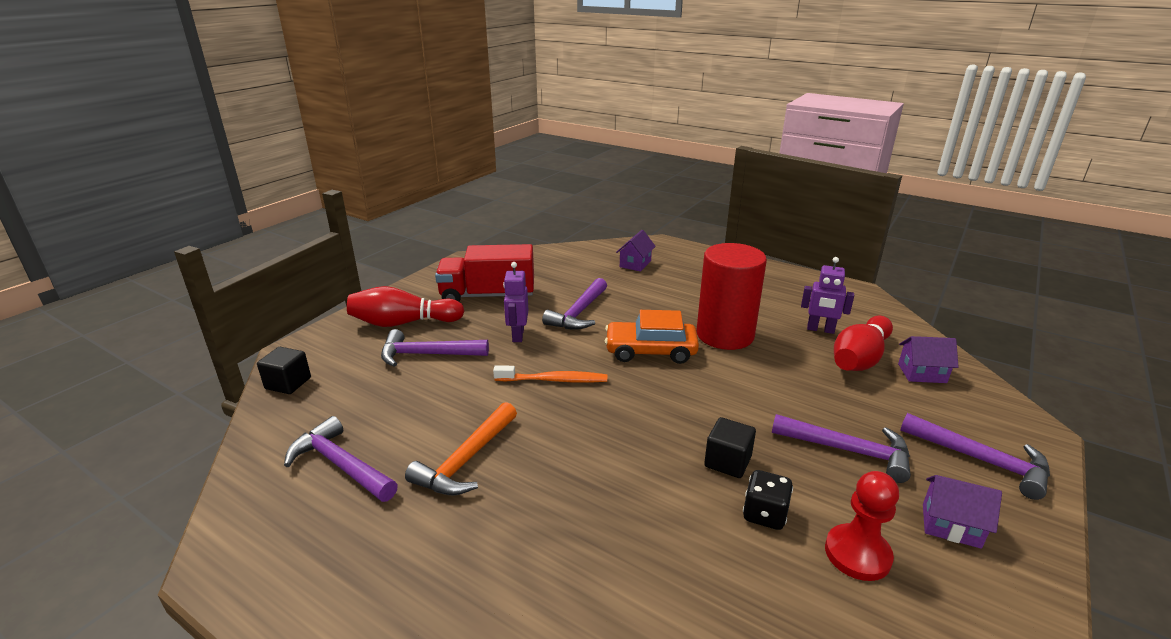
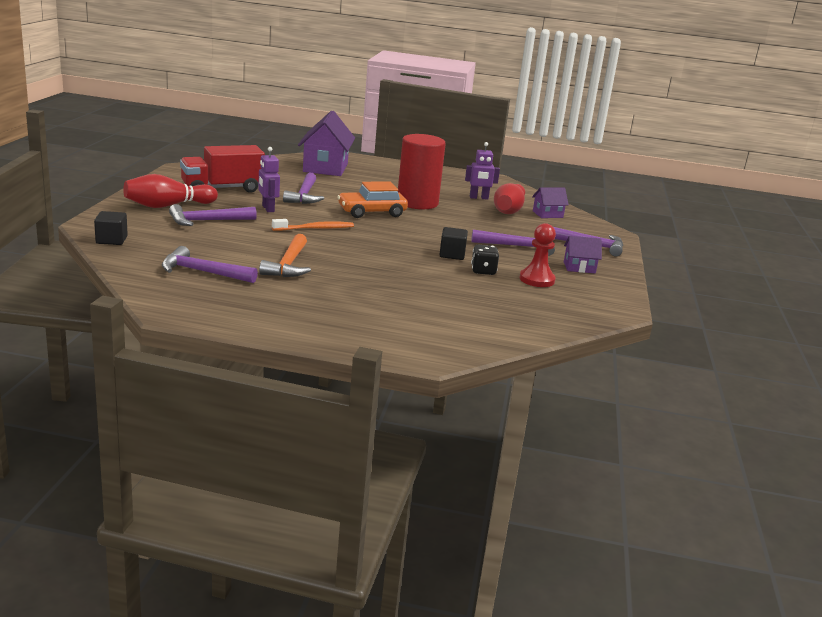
camera: 25 degrees left, 5 degrees down
(635, 264) = (325, 168): purple house -> purple house, size x2.01

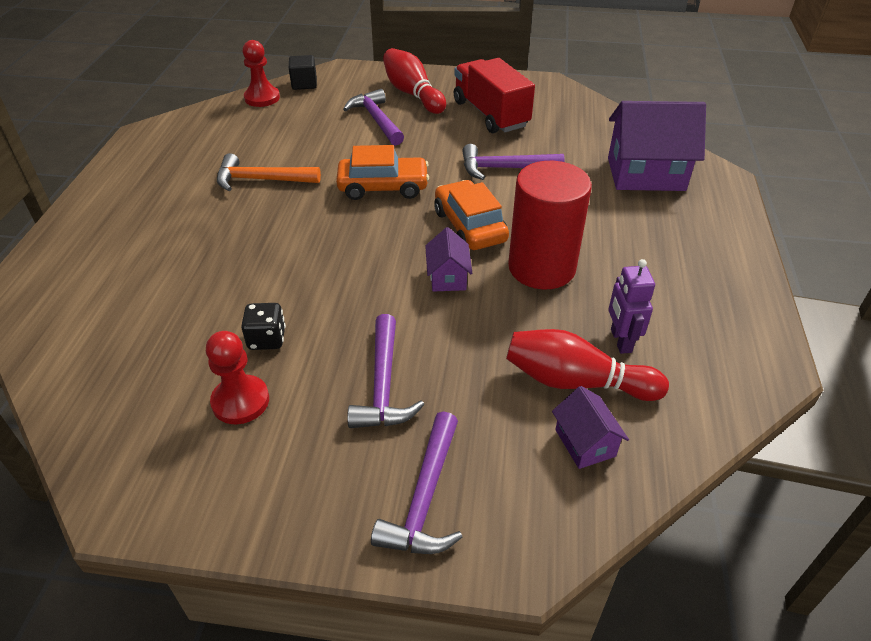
camera: 90 degrees right, 20 degrees up
(129, 258) = (262, 98): none -> red pawn
(203, 272) = (233, 136): purple hammer -> none
(268, 209) = (437, 149): purple robot -> none
(315, 228) = (383, 187): orange toothbrush -> orange car
(452, 255) = (324, 307): black cube -> none
(579, 267) = (303, 467): purple house -> purple house (448, 277)

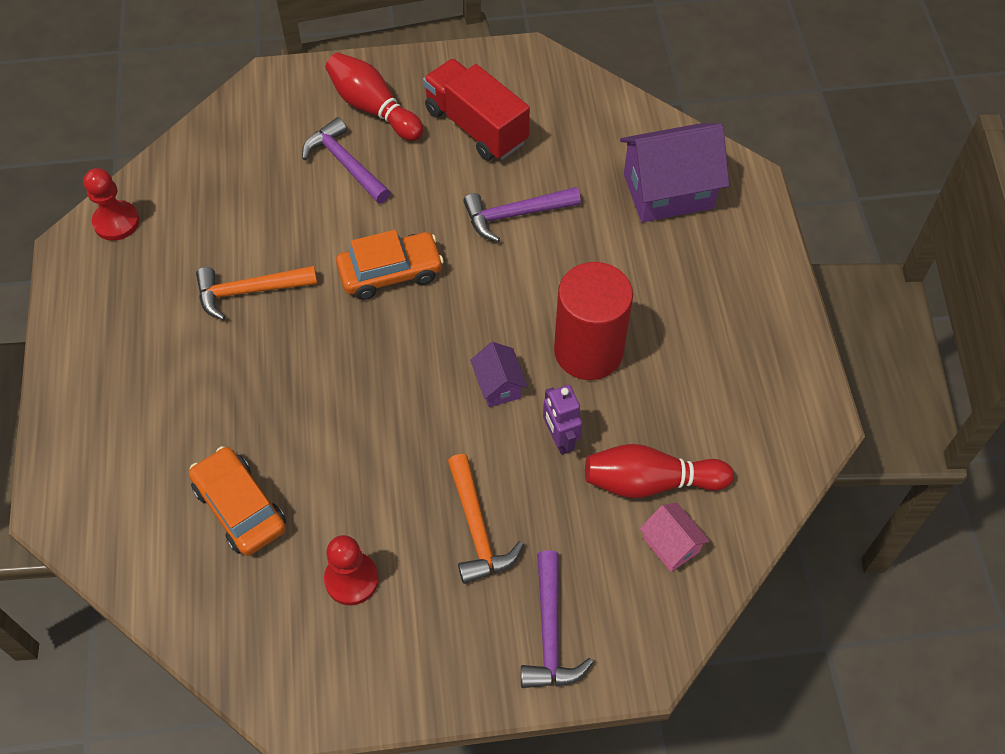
camera: 15 degrees left, 15 degrees up
(262, 98) = (191, 153): red pawn -> red pawn (116, 222)
(267, 339) = (346, 504): black dice -> none
(304, 84) = (233, 116): black cube -> none
(383, 385) = (477, 529): purple hammer -> orange hammer
(469, 226) = (501, 310): orange car -> orange car (240, 507)
(585, 443) = (671, 545): purple house -> pink house
(620, 341) = (681, 425): purple robot -> purple robot (559, 439)

